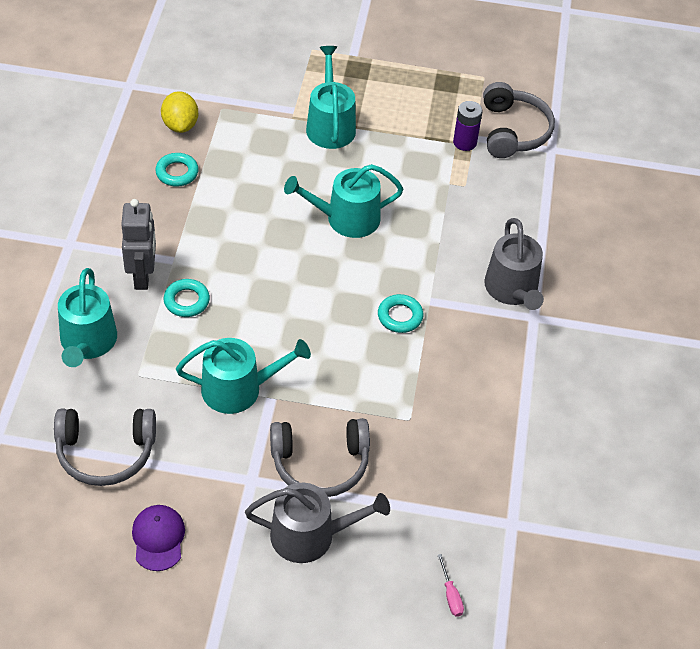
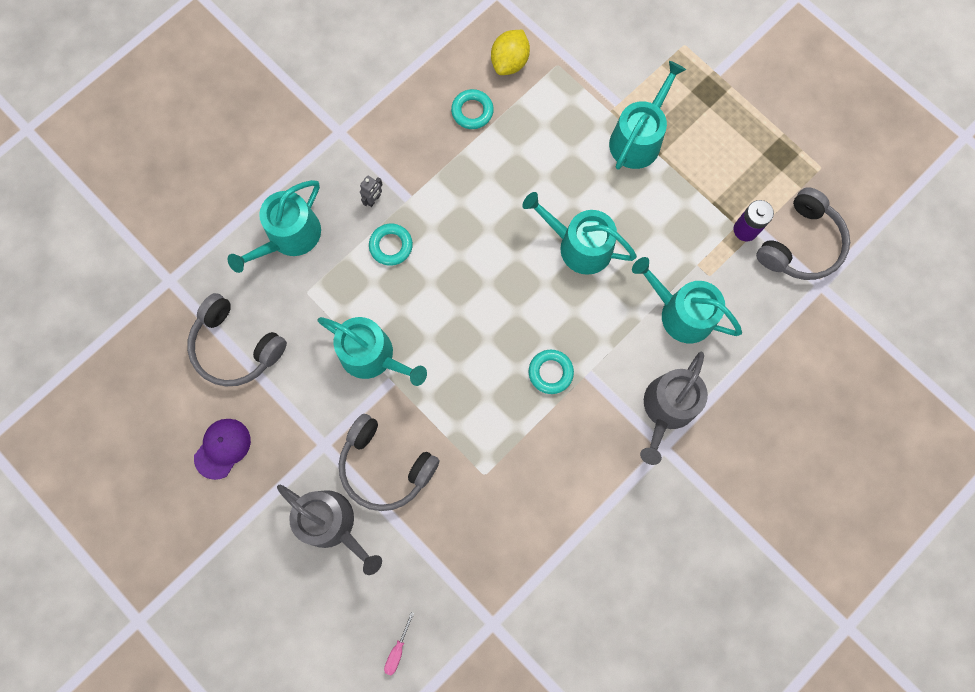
camera: 40 degrees right, 25 degrees up
(143, 276) = (374, 199): grey robot -> grey robot, size x0.47
(465, 221) = (680, 313): none -> turquoise watering can

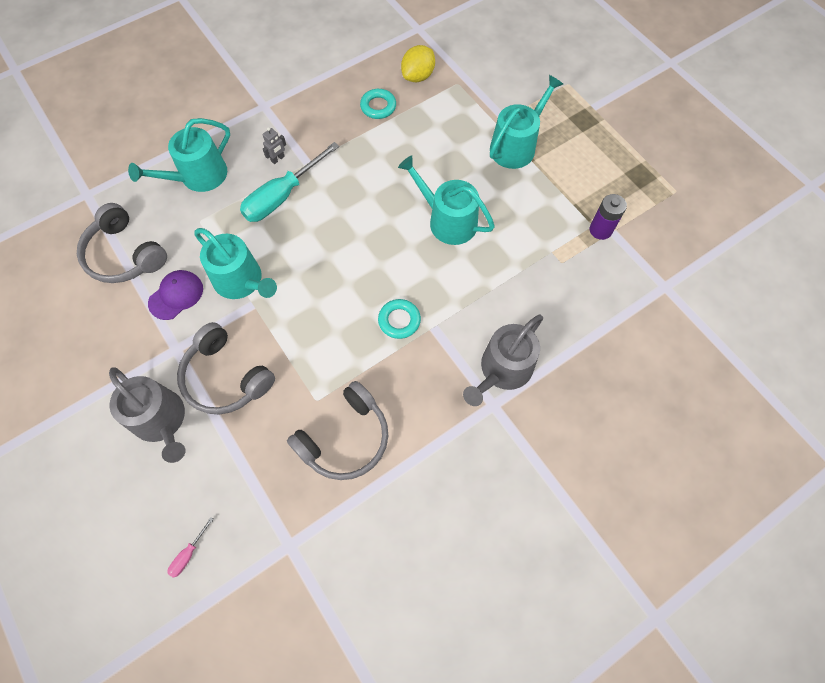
camera: 10 degrees right, 10 degrees down
(222, 448) = (84, 336): purple cap -> purple cap (176, 295)
(391, 246) = (282, 196): turquoise ring -> turquoise screwdriver
(680, 313) = (530, 289): turquoise watering can -> none
(801, 244) = (650, 249): grey headphones -> grey headphones (345, 438)

